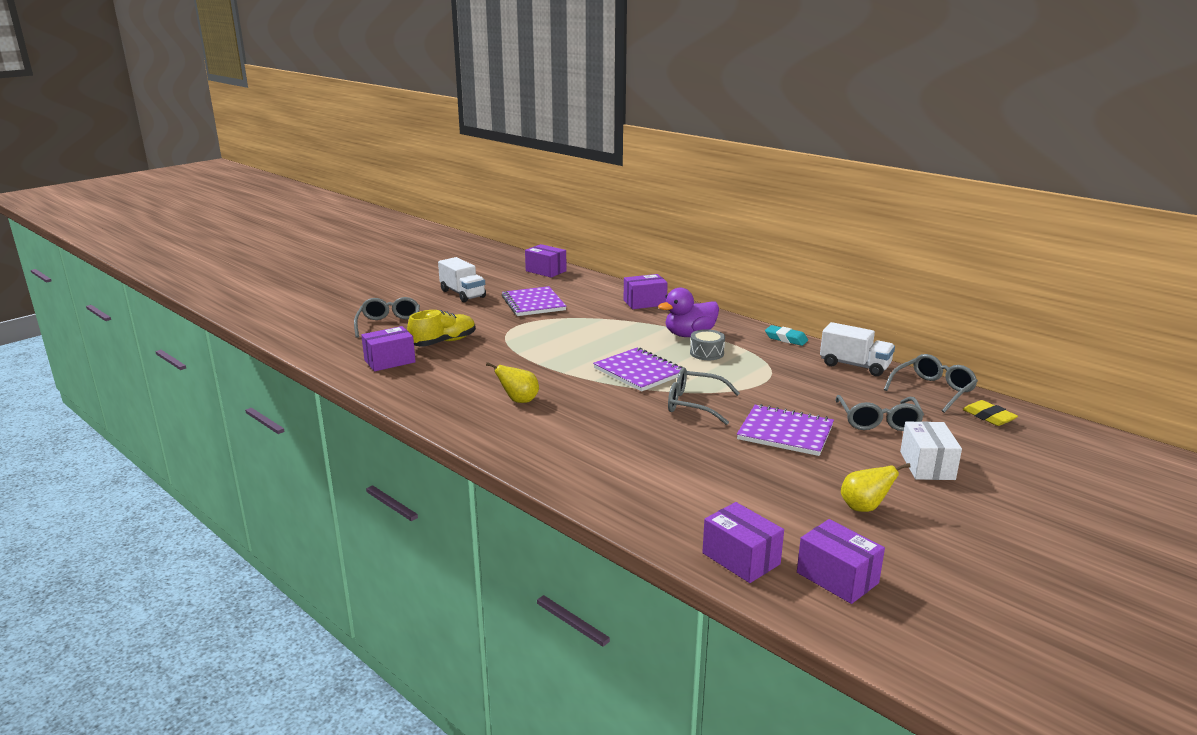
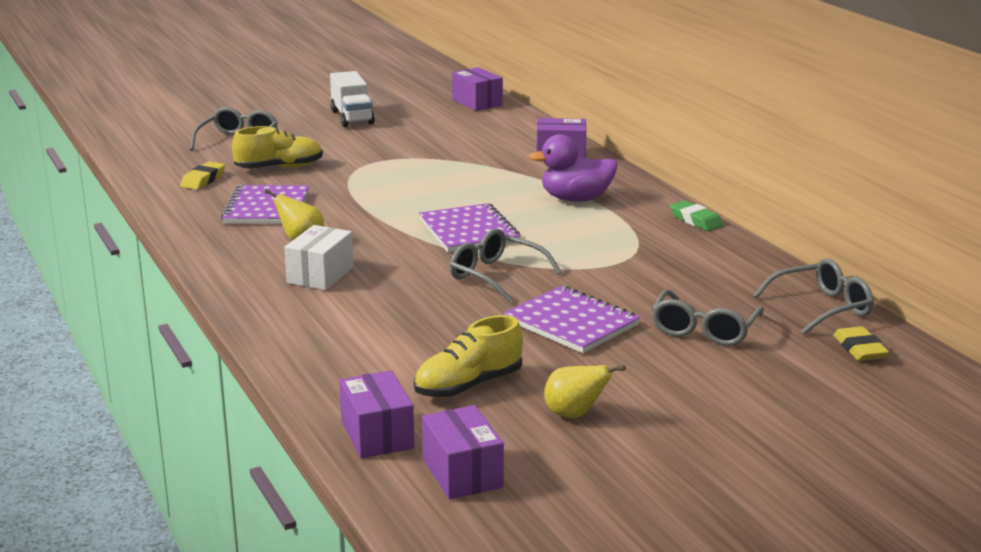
camera: 20 degrees right, 0 degrees up
(389, 361) = (203, 180): purple box -> yellow eraser
(533, 303) = (423, 138): purple notebook -> purple notebook (266, 208)
(706, 353) = (574, 222): grey drum -> none
(765, 500) = (468, 386): none -> yellow shoe
(786, 339) = (695, 220): turquoise eraser -> green eraser
(854, 366) = (750, 264): white truck -> none
(927, 465) = (707, 387): white box -> white box (320, 275)

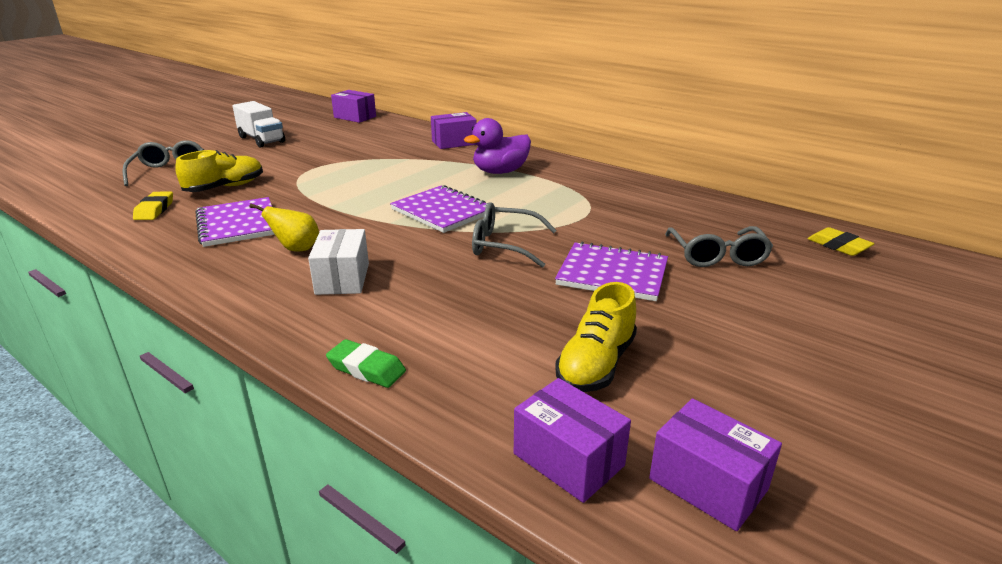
camera: 25 degrees left, 5 degrees up
(575, 414) = (723, 369): yellow pear -> none
(695, 220) = (603, 172): green eraser -> green eraser (366, 368)
(822, 308) = (769, 219): grey glasses -> none

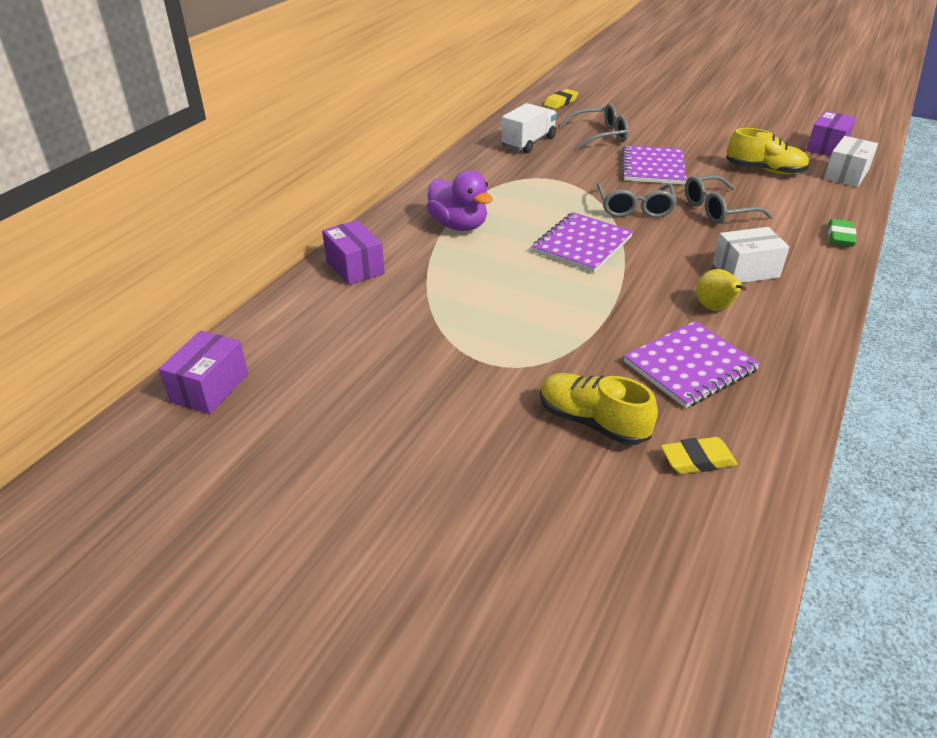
camera: 100 degrees left, 10 degrees up
(169, 172) = (556, 520): grey glasses -> grey glasses (717, 210)
(261, 140) = (360, 467): white truck -> white truck (528, 142)
(568, 459) = (846, 174): purple box -> white box

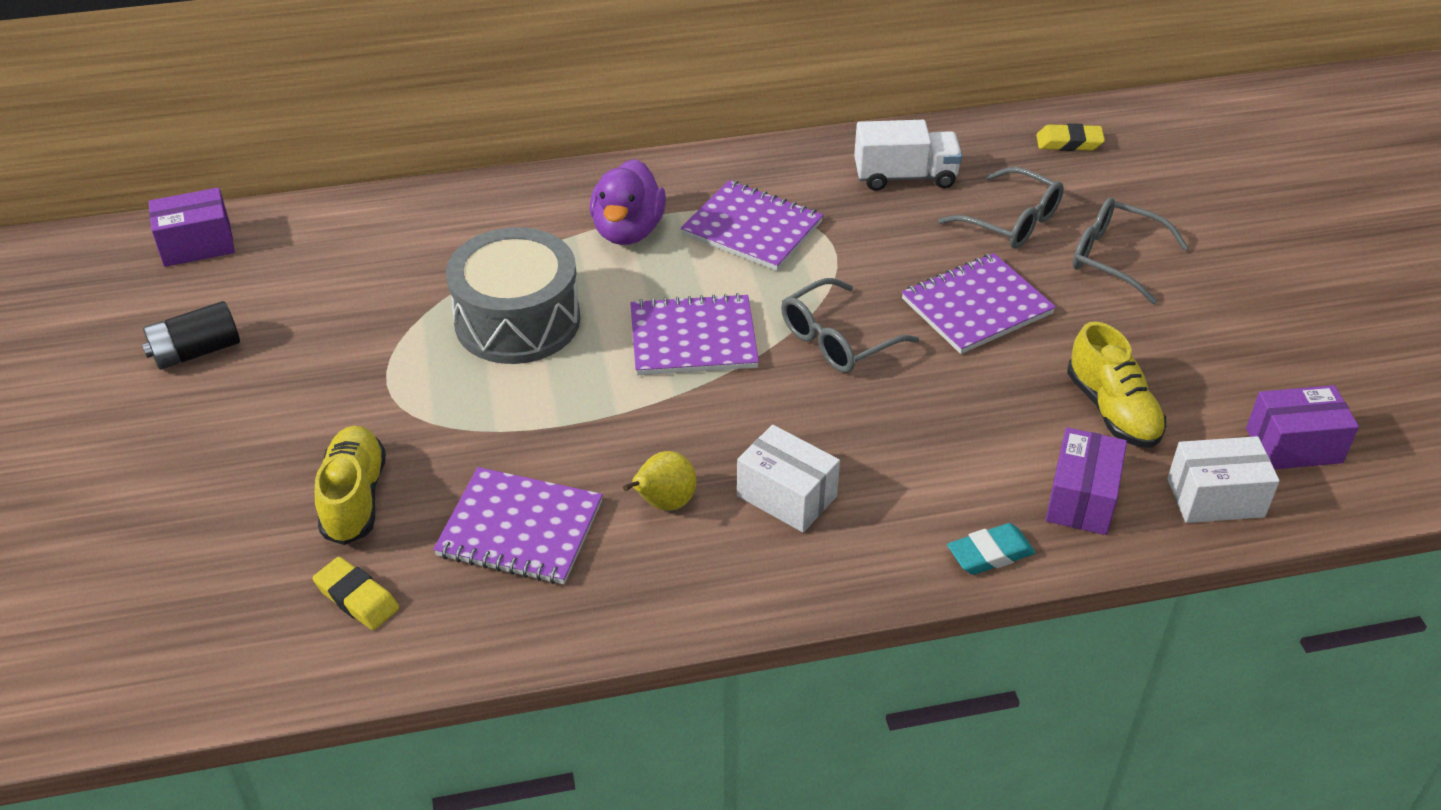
camera: 50 degrees right, 5 degrees up
(338, 436) = (196, 352): none -> black battery
(355, 267) = (466, 211): purple box -> purple box (1081, 499)
(490, 291) = (517, 321): none -> grey drum
(511, 193) = (752, 228): none -> purple notebook
(717, 210) = (925, 411): grey glasses -> grey glasses (1114, 258)
(840, 237) = (990, 554): green eraser -> turquoise eraser

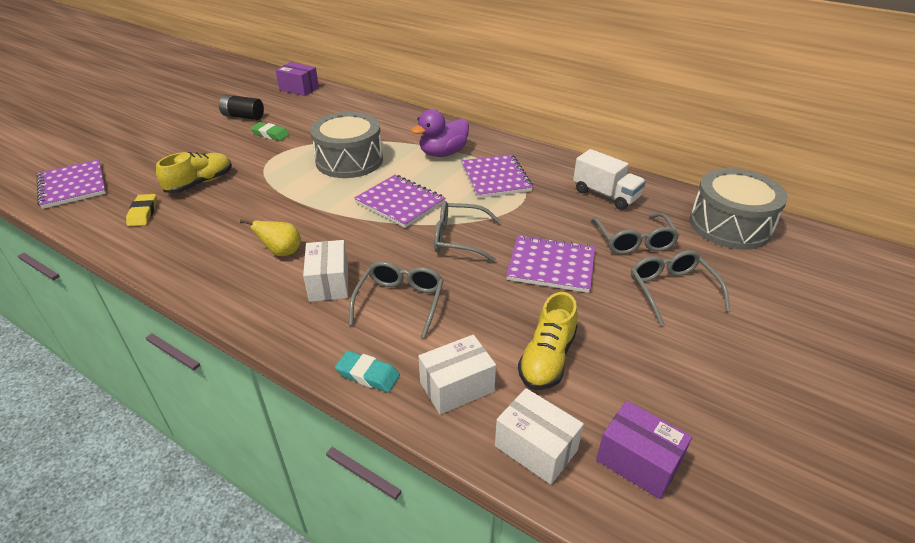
camera: 45 degrees right, 5 degrees down
(310, 353) = (270, 134): none -> green eraser
(520, 529) = (223, 226): purple notebook -> purple notebook (72, 186)
(896, 458) = (400, 302): none -> grey glasses
(1069, 142) = (730, 225): yellow eraser -> grey drum
(1081, 499) = (456, 387): purple box -> white box

